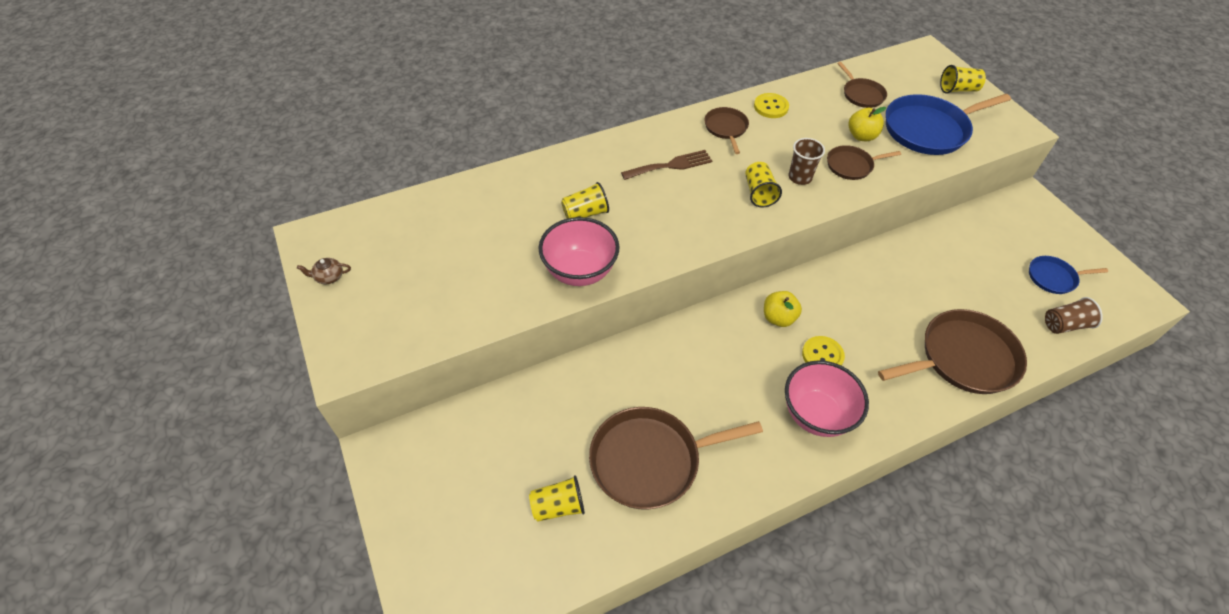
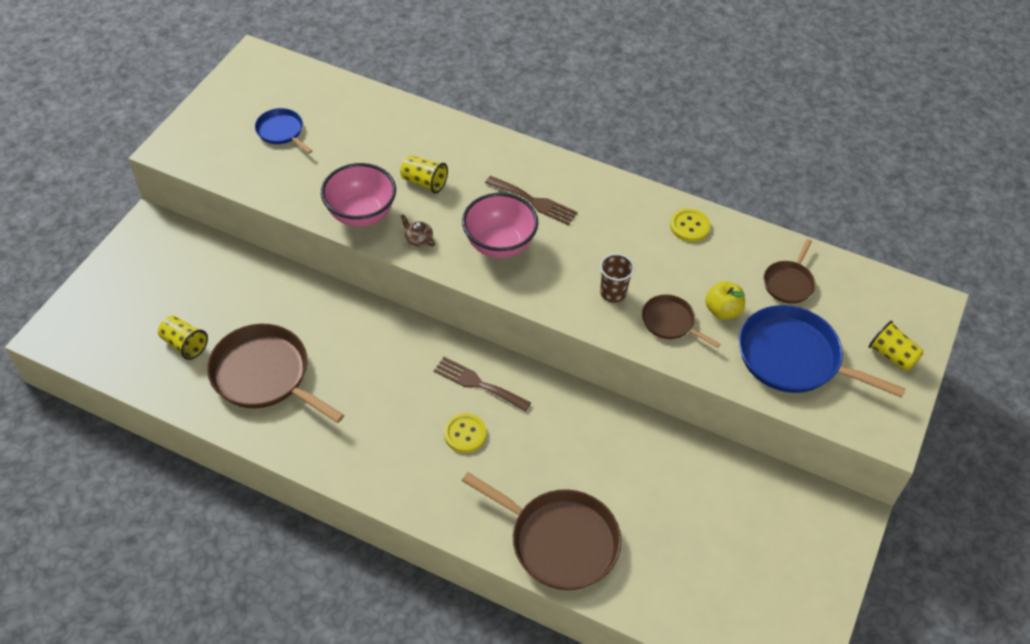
camera: 50 degrees right, 0 degrees up
(329, 277) = (230, 91): brown teapot -> brown teapot (418, 239)
(726, 128) = (623, 211): brown pan -> none
(759, 193) = (562, 275): yellow cup -> none
(778, 318) = (478, 383): yellow apple -> brown fork
(816, 414) = (398, 459): pink bowl -> pink bowl (499, 245)
(1053, 277) = (745, 579): blue pan -> blue pan (281, 131)
(1064, 325) = (684, 611): brown cup -> none

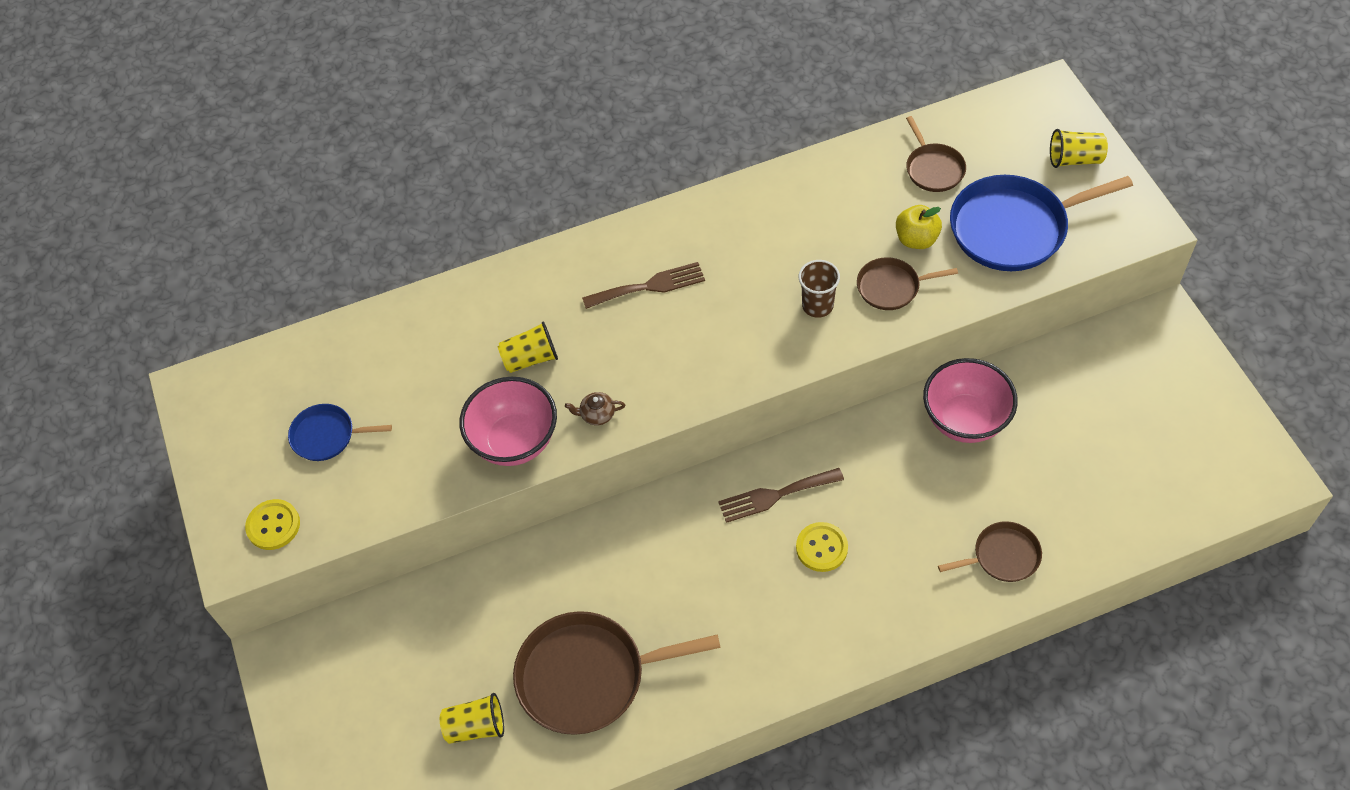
camera: 40 degrees left, 5 degrees up
(499, 245) = (672, 352): pink bowl -> pink bowl (965, 420)
(559, 541) = (1002, 556): brown pan -> brown pan, size x0.53
(689, 226) = (801, 190): yellow button -> yellow button (273, 525)

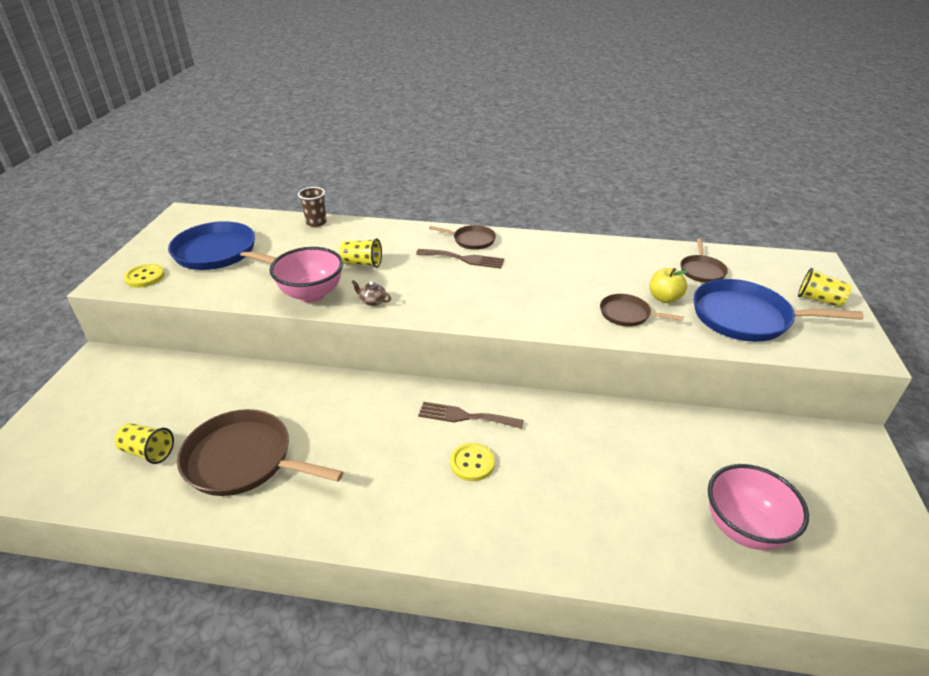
camera: 25 degrees right, 20 degrees down
(327, 436) = (219, 253): blue pan -> blue pan, size x1.90
(817, 305) = (566, 305): brown cup -> brown cup (316, 222)
(965, 420) = (643, 434): pink bowl -> pink bowl (744, 528)
(1002, 556) = (616, 540): brown pan -> brown pan (471, 240)

